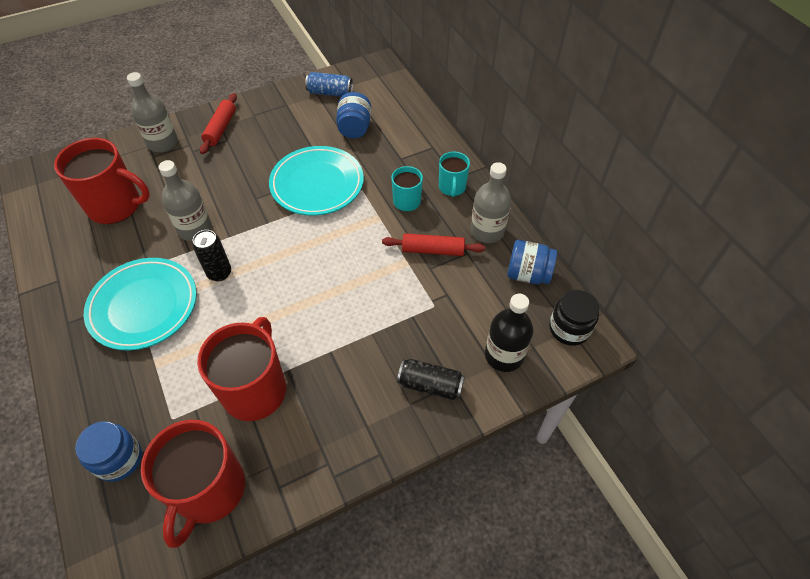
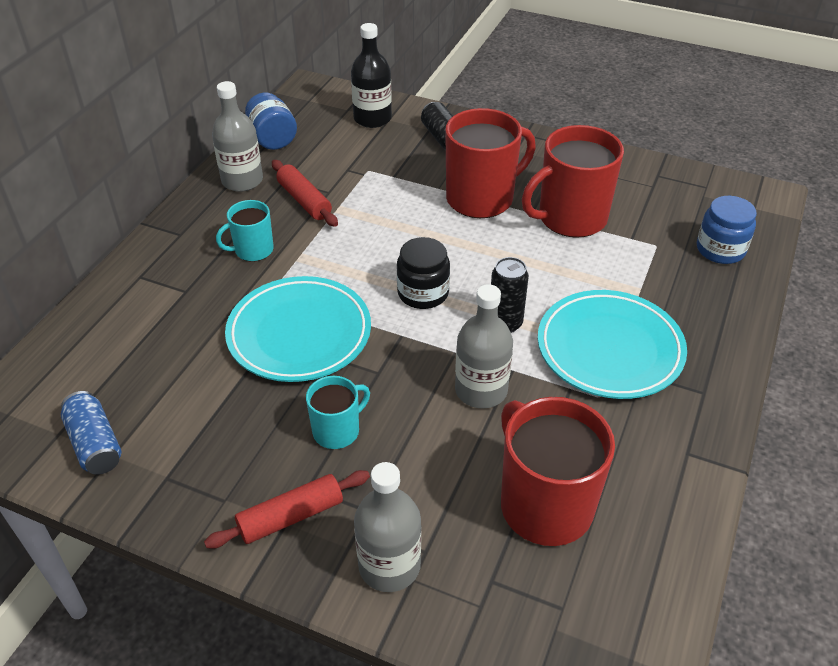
camera: 130 degrees left, 10 degrees down
(209, 490) = (662, 190): red mug -> red mug (481, 198)
(354, 128) = (160, 365): blue jar -> none
(452, 187) = (199, 229): turquoise mug -> turquoise mug (337, 430)
(569, 328) = (309, 101): black jar -> black jar (423, 293)

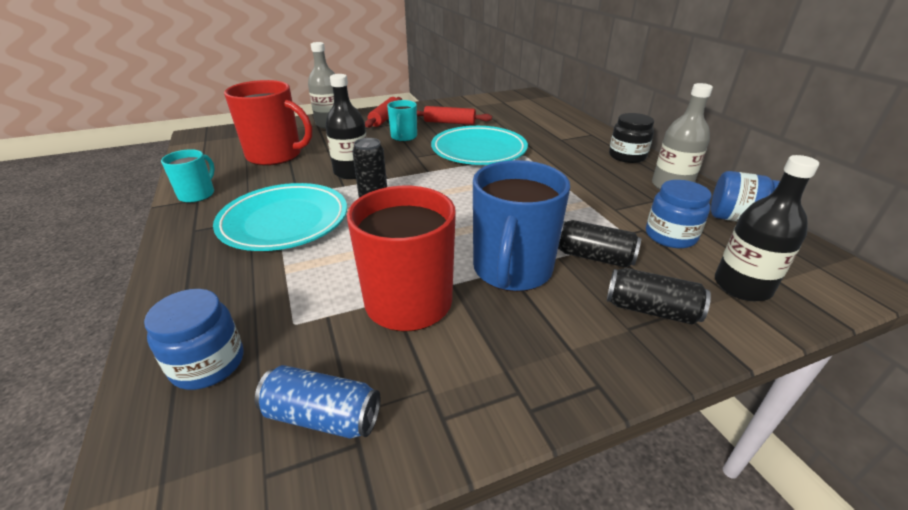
camera: 135 degrees right, 10 degrees down
(95, 444) = (486, 104): blue can -> blue can (322, 416)
(253, 250) = (574, 163): turquoise mug -> turquoise mug (197, 194)
(304, 200) = (614, 196): red rolling pin -> red rolling pin (449, 122)
(341, 156) = (670, 236): none -> blue jar
(416, 175) = (594, 257): none -> black can
(423, 293) = (447, 191): black jar -> black jar (627, 156)
(481, 198) = (512, 270): red mug -> blue mug
(481, 390) = (352, 172): grey bottle -> black bottle

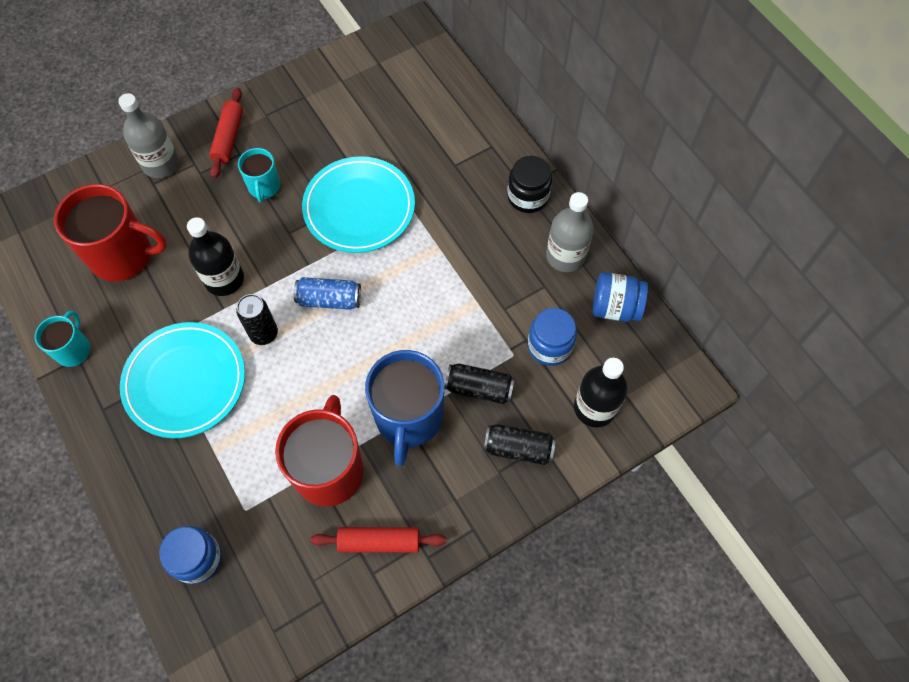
camera: 10 degrees left, 30 degrees up
(322, 416) = (294, 586): blue can -> blue can (329, 300)
(449, 122) = (314, 138): red rolling pin -> red rolling pin (379, 542)

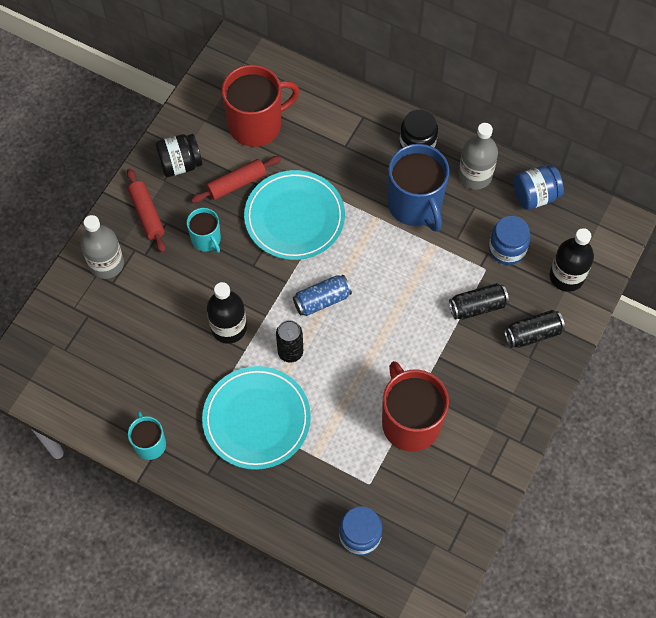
camera: 30 degrees left, 0 degrees up
(123, 255) = (133, 352): red mug -> red mug (256, 124)
(290, 108) = (180, 164): none -> black jar
(379, 542) = (479, 451): red rolling pin -> red rolling pin (236, 183)
(409, 418) = (441, 355): blue mug -> blue mug (415, 205)

